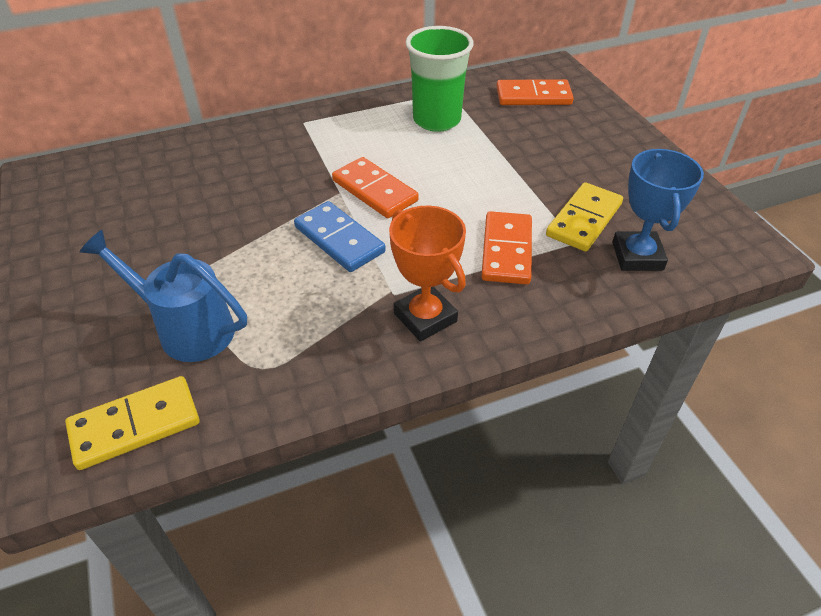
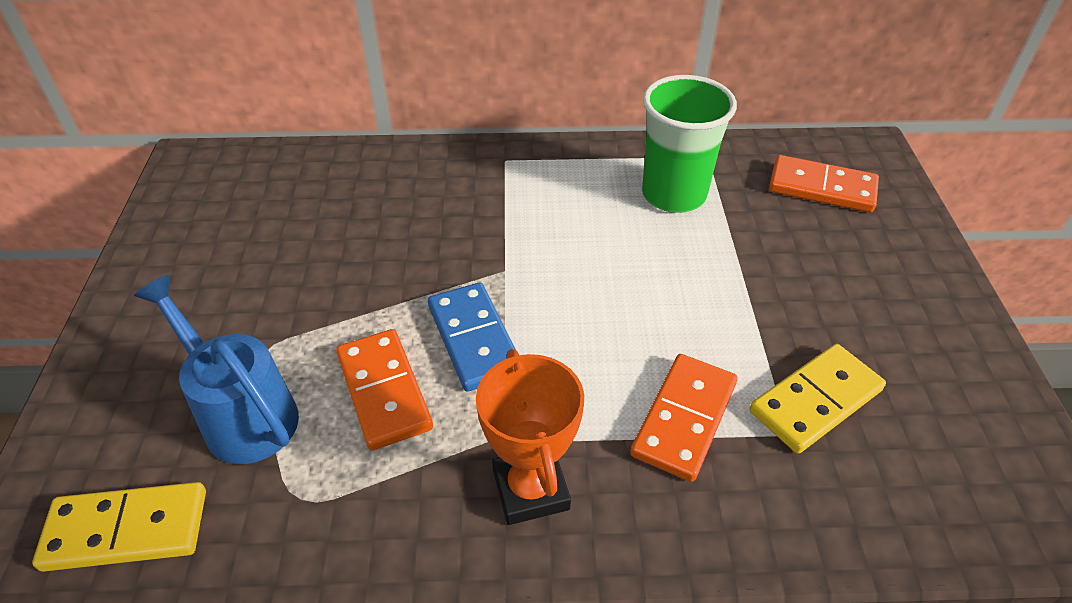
camera: 20 degrees right, 0 degrees up
(374, 191) = (549, 279): orange domino -> orange domino (383, 391)
(637, 256) = (872, 484): blue trophy -> none

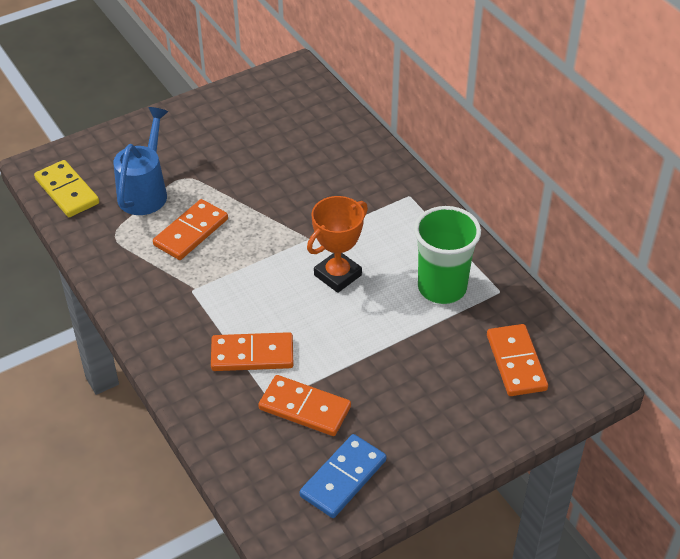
camera: 60 degrees right, 0 degrees up
(474, 339) = (248, 249): blue domino -> blue domino (343, 478)
(531, 489) = (169, 311): orange trophy -> orange trophy (337, 275)
(816, 401) = (304, 408): yellow domino -> orange domino

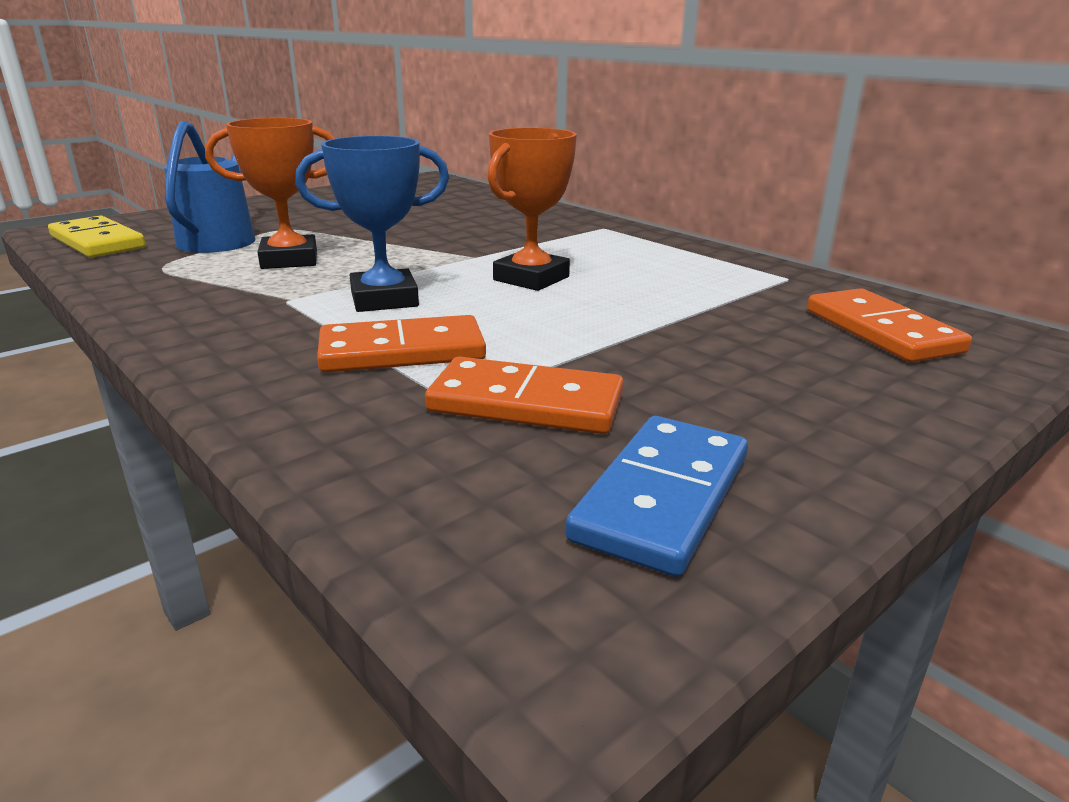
camera: 10 degrees left, 20 degrees down
(191, 232) = (289, 260): orange domino -> orange trophy
(247, 294) = (384, 299): none -> blue trophy
(442, 288) = (699, 280): green cup -> none

